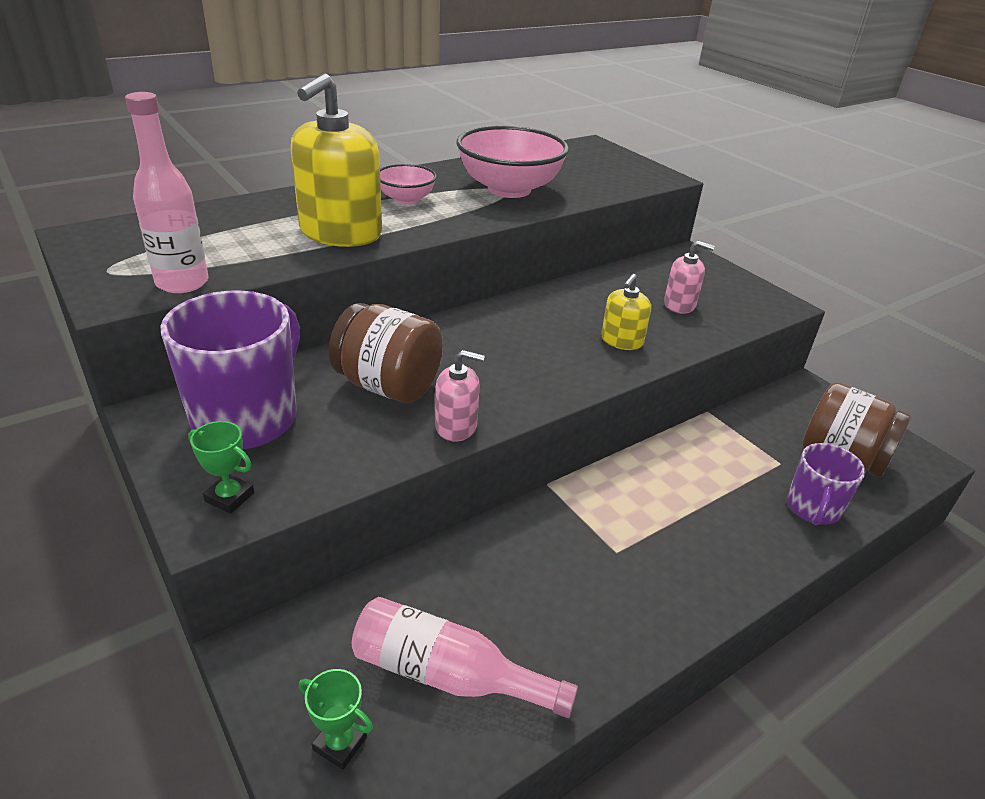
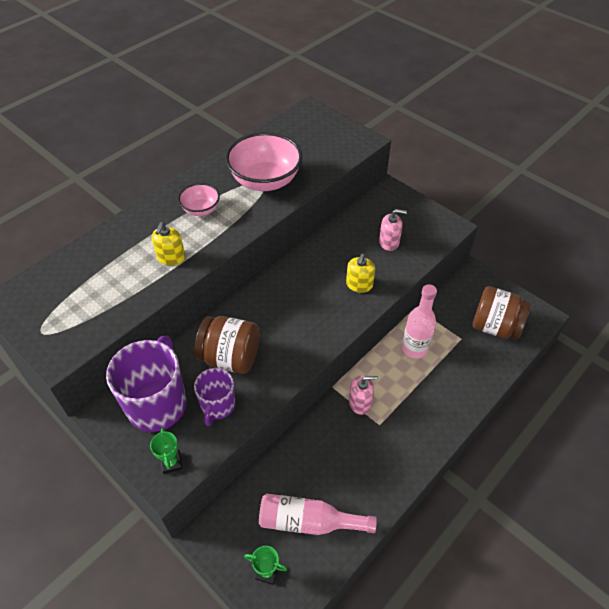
camera: 10 degrees left, 15 degrees up
(182, 283) = (93, 332): pink bottle -> pink bottle (414, 348)
(229, 497) = (171, 463): green trophy -> green trophy turned 60 degrees clockwise
(340, 233) = (171, 257): yellow soap dispenser -> yellow soap dispenser, size x0.51
(456, 426) = (279, 380): pink soap dispenser -> pink soap dispenser (360, 402)
(812, 508) = (481, 368): purple mug -> purple mug (218, 406)

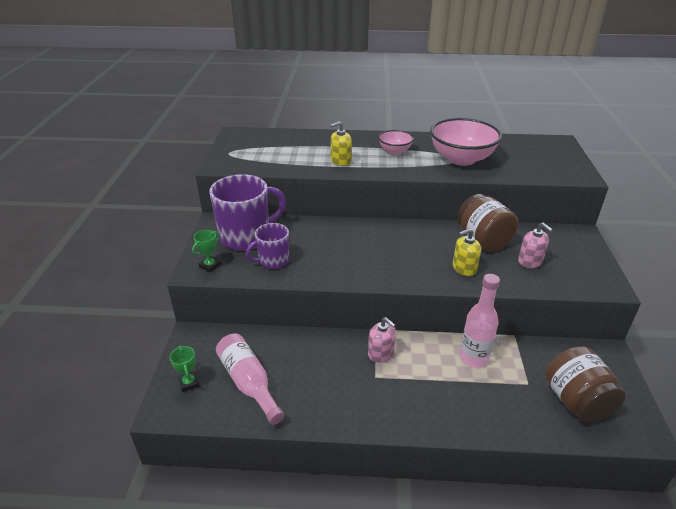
camera: 50 degrees right, 15 degrees down
(230, 358) = (316, 245): brown jar -> brown jar (483, 240)

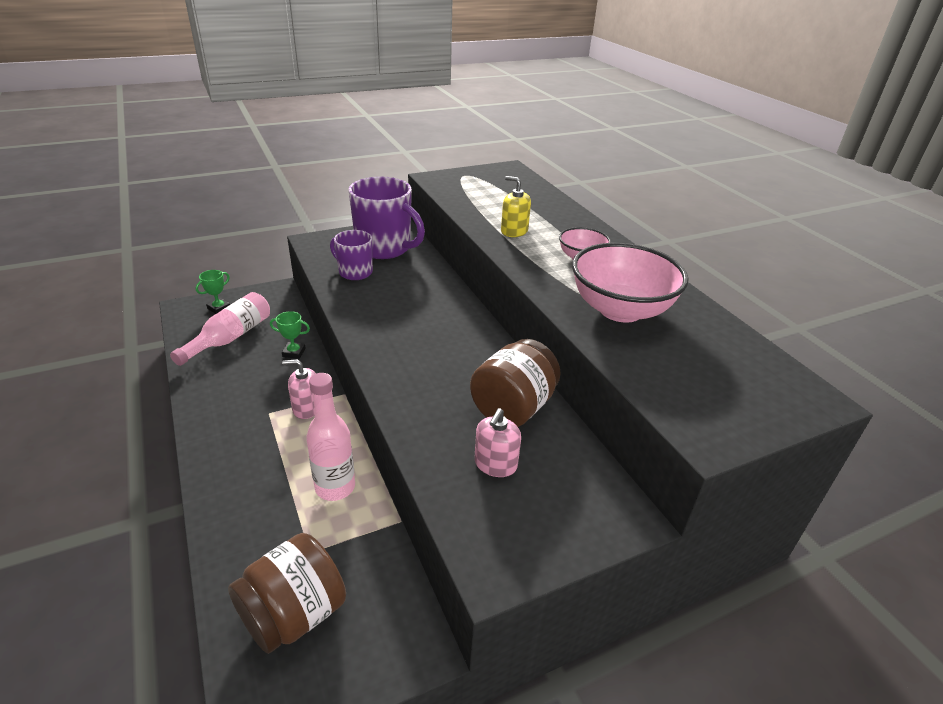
camera: 60 degrees right, 0 degrees up
(210, 266) = (325, 244): green trophy -> green trophy (294, 352)
(381, 353) = (307, 408): pink soap dispenser -> pink soap dispenser turned 75 degrees clockwise
(464, 268) = (432, 402): yellow soap dispenser -> none

